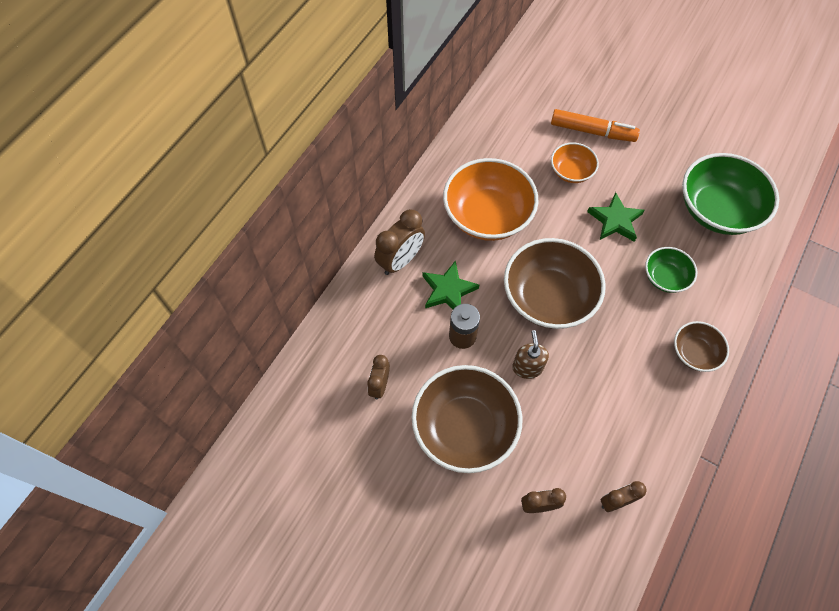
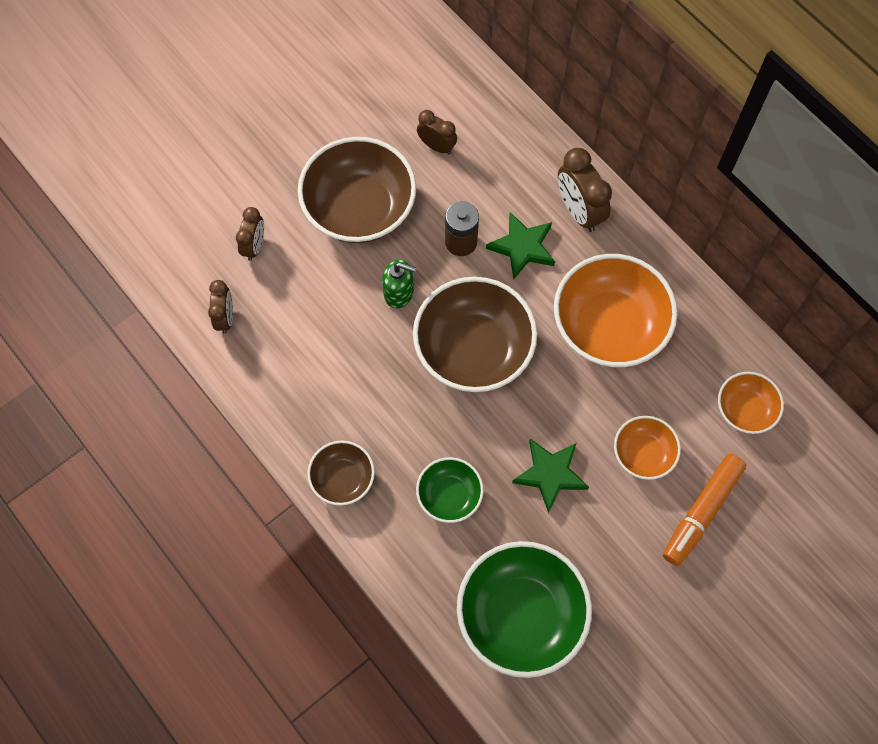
camera: 110 degrees right, 5 degrees up
(511, 124) = (745, 409): none -> orange bowl
(527, 367) = (399, 293): brown soap dispenser -> green soap dispenser

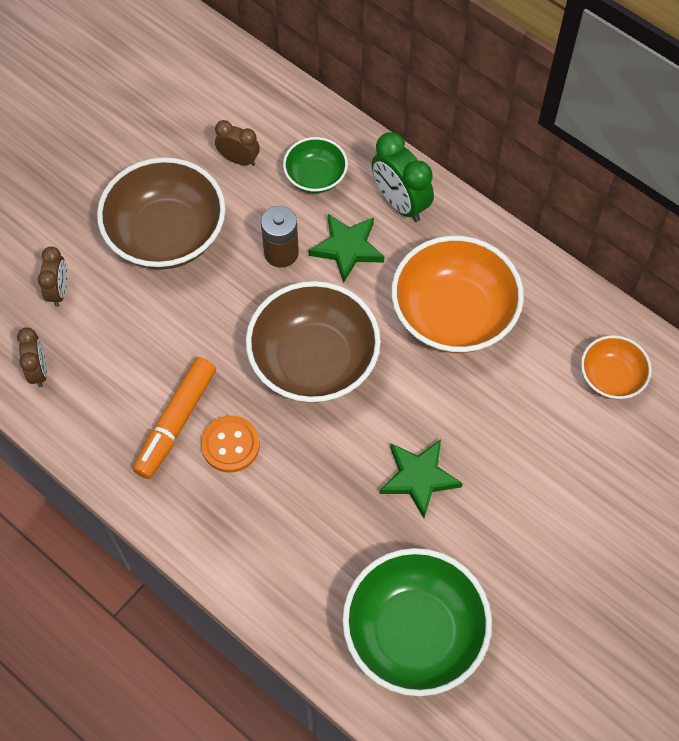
camera: 10 degrees left, 5 degrees down
(342, 478) = (195, 520): brown bowl -> none
(385, 415) = (230, 445): none -> orange button
(399, 293) = (224, 315): green soap dispenser -> none
(449, 495) = (314, 518): green bowl -> green bowl (315, 177)
(579, 211) = (400, 203): brown clock -> green clock
(643, 454) = (513, 440): orange bowl -> none
(701, 512) = (586, 490): orange marker -> orange marker (176, 422)

